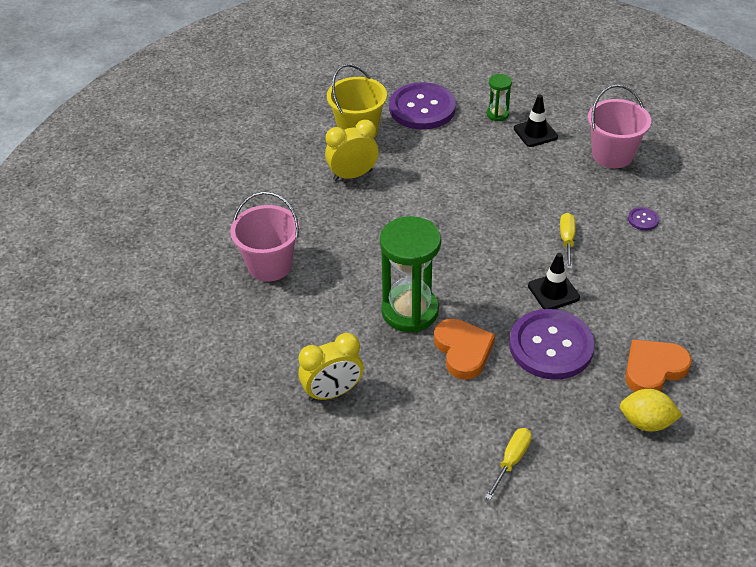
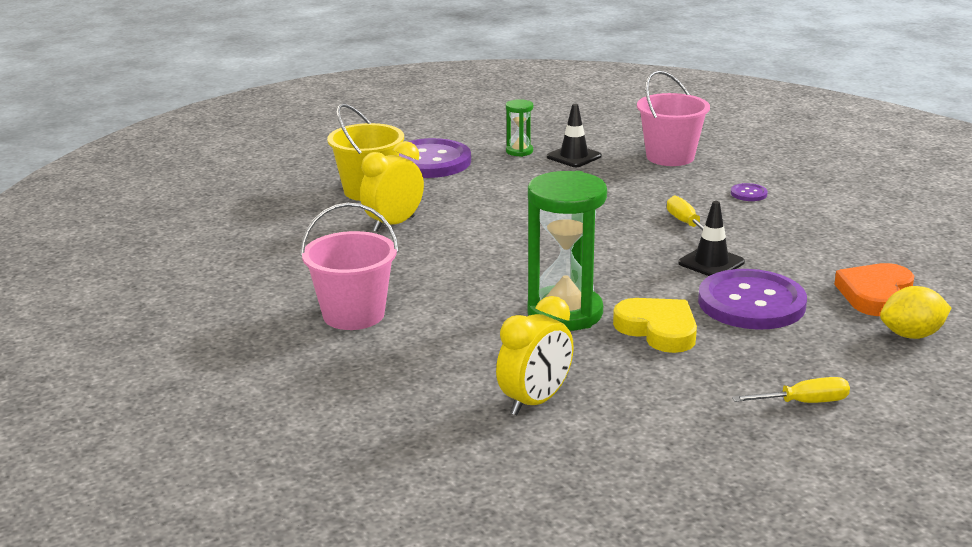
camera: 25 degrees left, 20 degrees down
(463, 351) = (658, 329): orange heart -> yellow heart
(511, 461) = (803, 403): yellow screwdriver -> yellow screwdriver turned 75 degrees clockwise

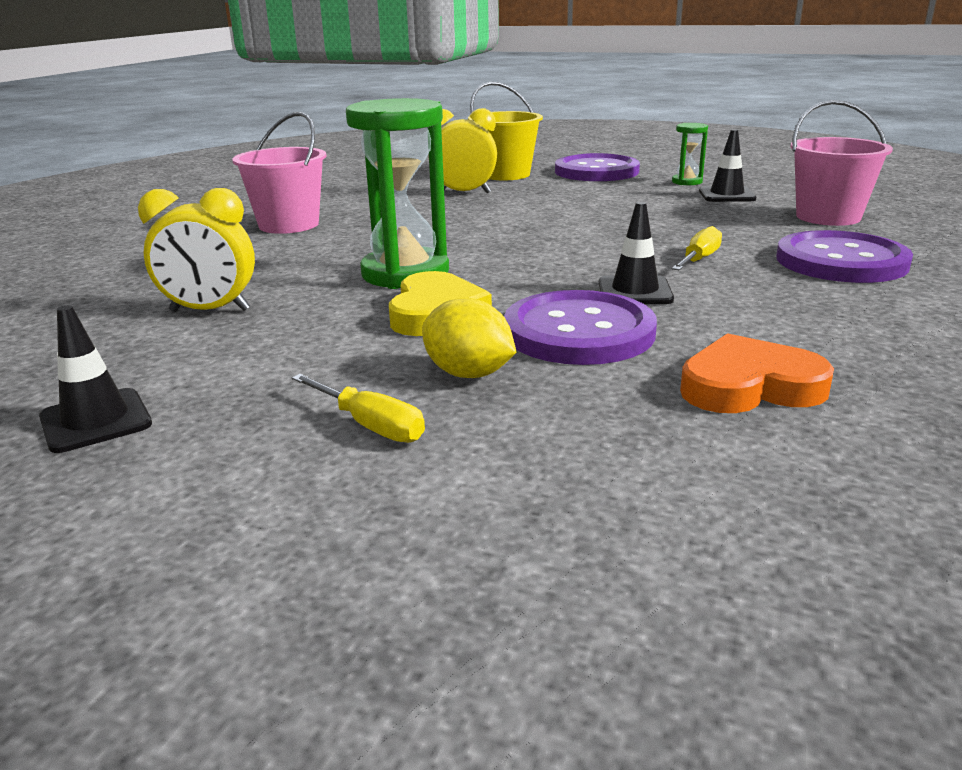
camera: 50 degrees right, 0 degrees up
(693, 484) = (96, 421): none -> black traffic cone
(748, 194) = (841, 261): purple button -> purple button, size x2.46
(911, 335) = (681, 441): yellow lemon -> yellow lemon (468, 374)

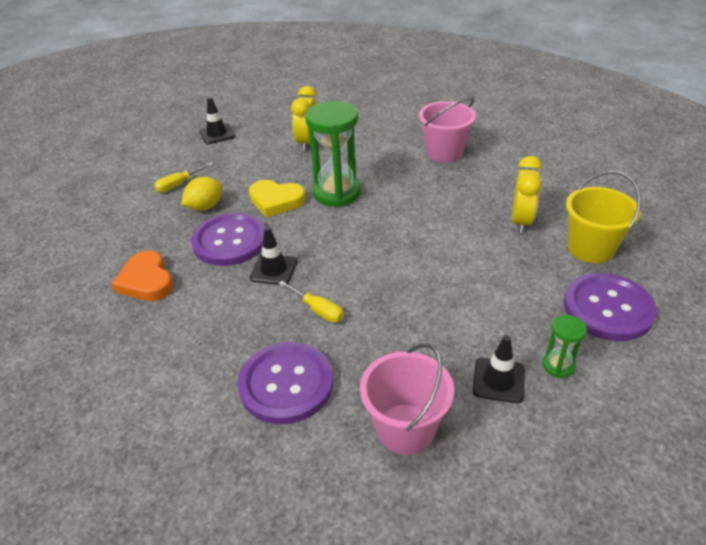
camera: 100 degrees right, 15 degrees up
(749, 386) = (146, 281): orange heart -> orange heart turned 150 degrees clockwise

